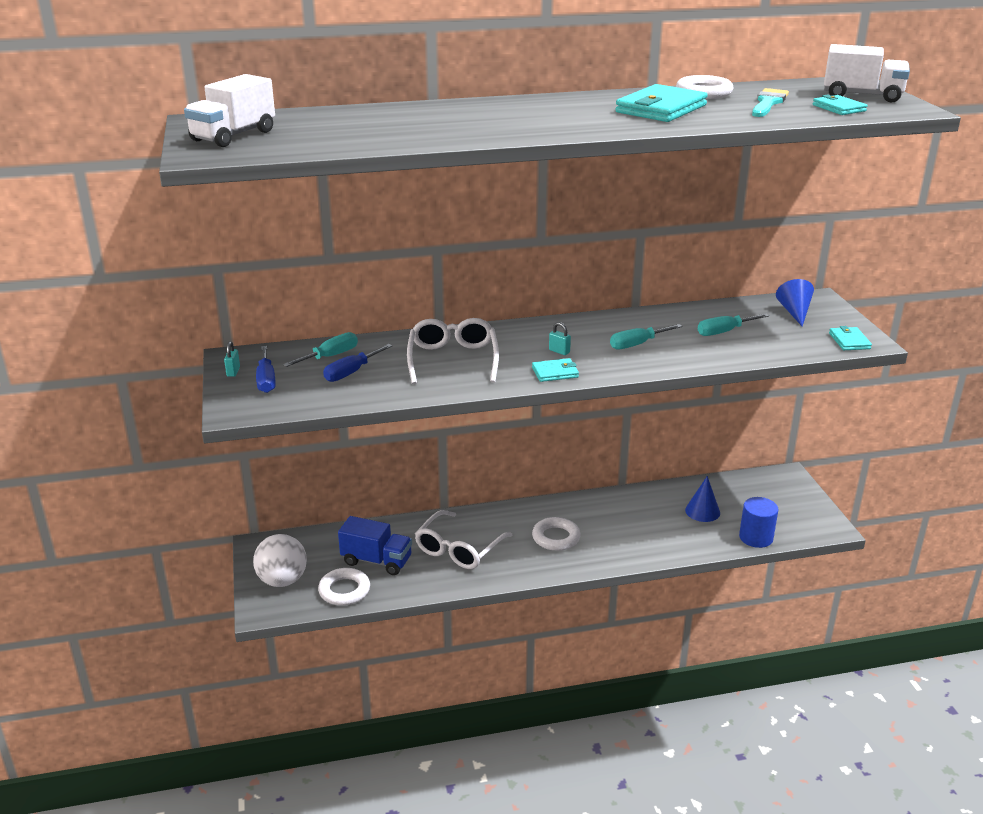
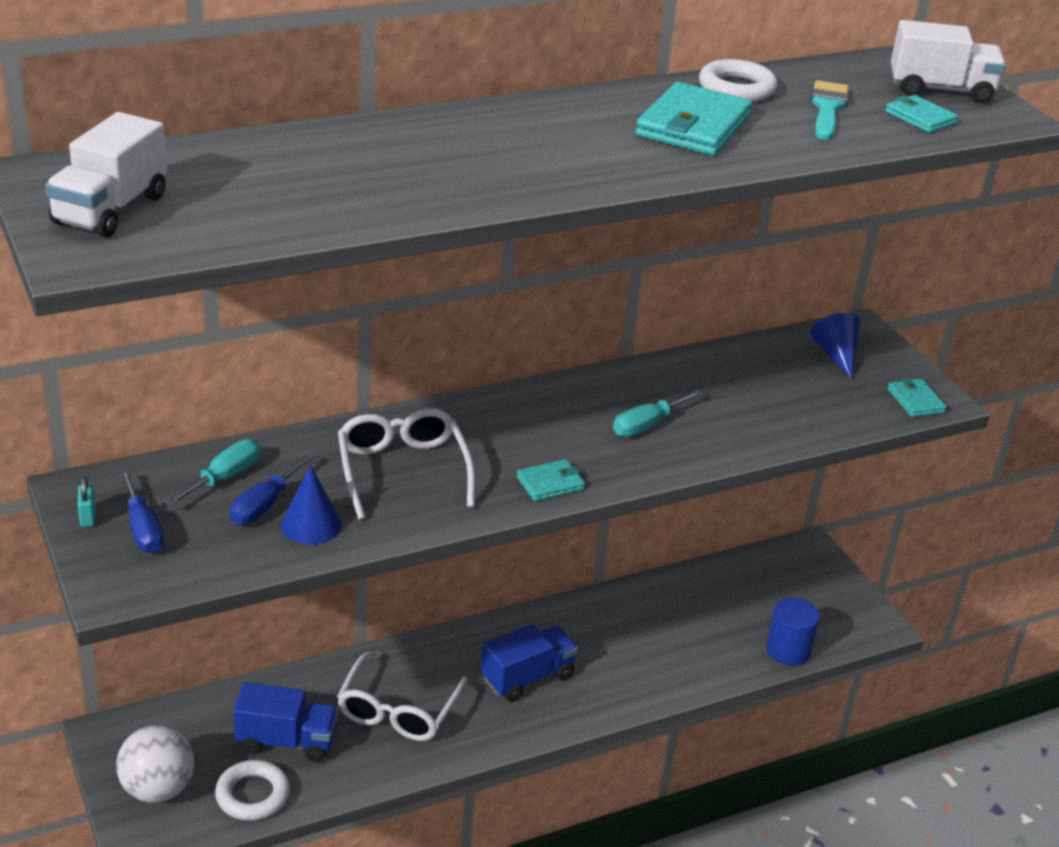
camera: 15 degrees left, 5 degrees up
(556, 537) = (527, 677): white ring -> blue truck
(559, 351) = (545, 445): turquoise padlock -> none
(702, 511) = (712, 616): blue cone -> blue cone (311, 524)
(724, 332) = (754, 395): turquoise screwdriver -> none

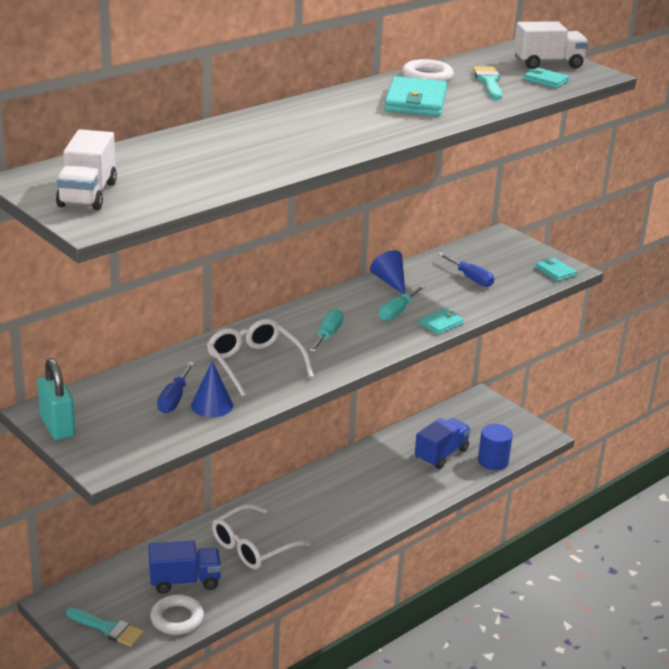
camera: 15 degrees left, 5 degrees down
(88, 517) = (57, 427): turquoise padlock -> turquoise padlock, size x2.20
(143, 529) = (100, 427): blue screwdriver -> blue screwdriver (470, 278)
(157, 789) = (108, 628): white ball -> turquoise brush
(224, 478) = (137, 387): turquoise screwdriver -> turquoise screwdriver (328, 335)
(398, 710) = (252, 547): white glasses -> white glasses turned 45 degrees clockwise
(527, 677) = (331, 510): blue truck -> blue truck (441, 454)
(550, 483) = (354, 355): turquoise wallet -> turquoise wallet (441, 323)
(836, 355) = (494, 253): blue cone -> blue cone (390, 281)

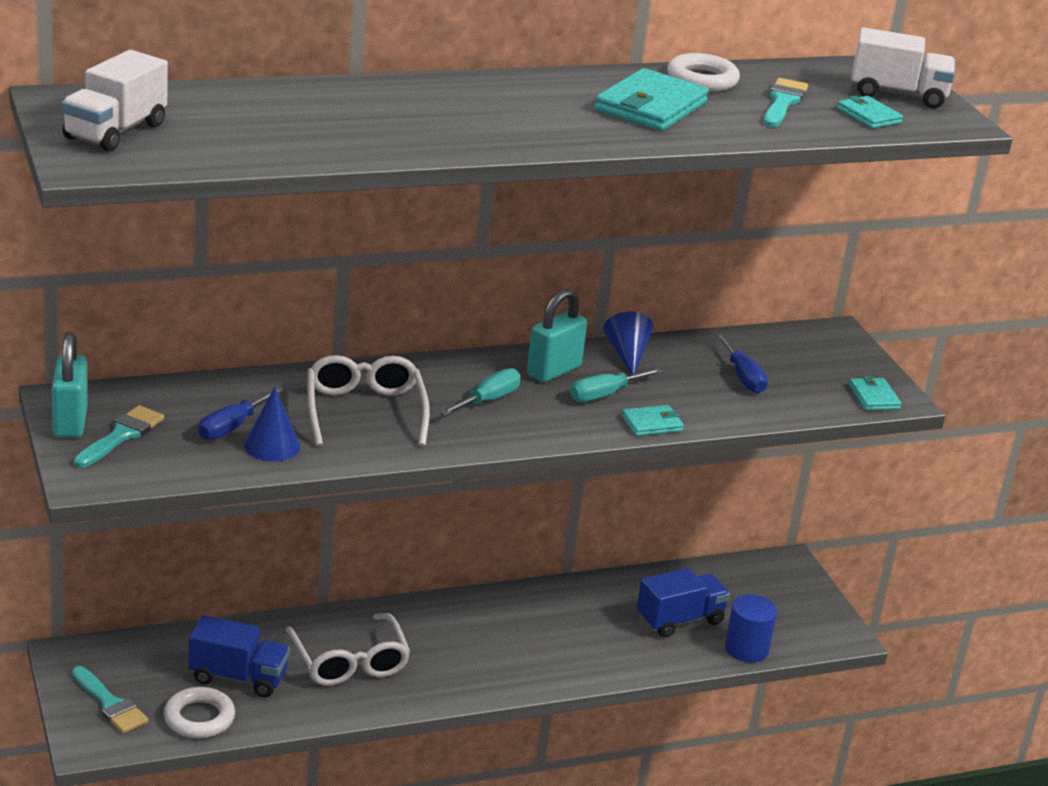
camera: 20 degrees right, 0 degrees up
(102, 426) = (121, 435): none -> turquoise brush
(252, 547) = (349, 662): white glasses -> white glasses turned 90 degrees counterclockwise
(353, 304) = (553, 371): none -> turquoise padlock

